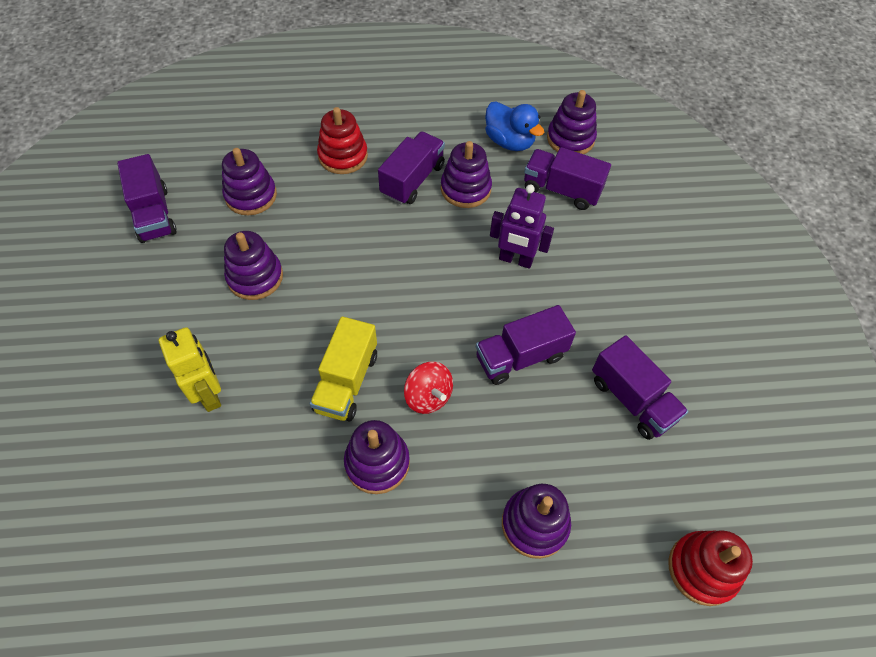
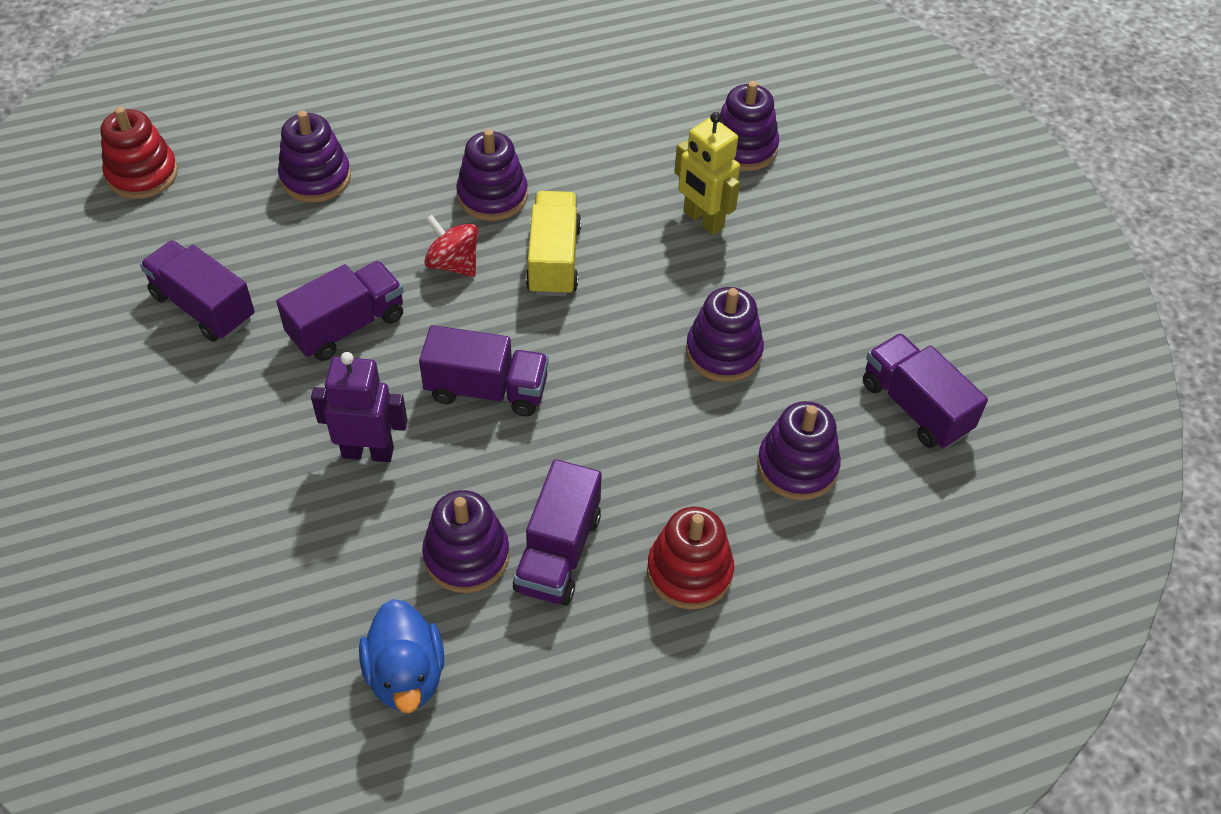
camera: 165 degrees right, 5 degrees down
(509, 142) = (406, 674): blue duck -> blue duck turned 135 degrees counterclockwise
(561, 190) = (303, 590): purple truck -> purple truck (486, 389)
(570, 139) = (291, 710): purple stacking toy -> purple stacking toy (743, 147)

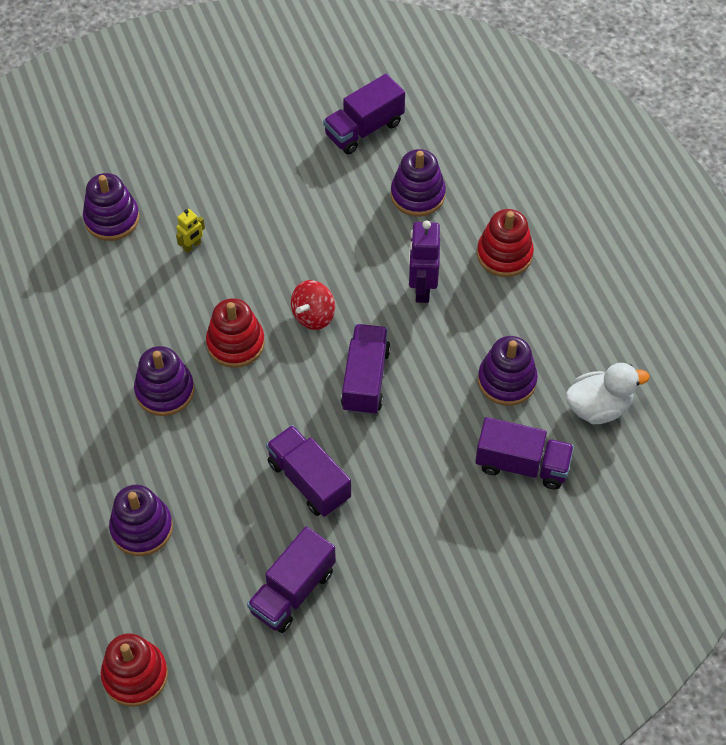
camera: 90 degrees left, 5 degrees up
(368, 452) = (427, 451): purple robot -> purple robot (422, 288)
(406, 674) = (598, 407): blue duck -> white duck
(453, 264) = (241, 412): red spinning top -> red spinning top (313, 315)
(554, 260) = (235, 343): yellow truck -> red stacking toy
(558, 552) = (498, 327): purple truck -> purple truck (522, 464)
(703, 220) = (192, 246): yellow robot -> yellow robot, size x0.55
(723, 352) = (322, 234): purple stacking toy -> none

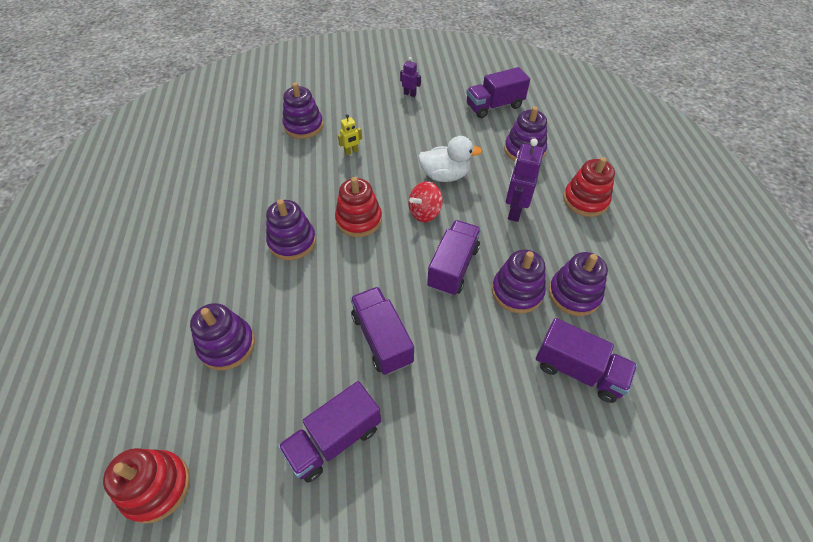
camera: 15 degrees right, 5 degrees down
(241, 132) = (410, 94): none -> purple robot
(443, 392) = (517, 291): none -> purple stacking toy
(598, 407) = (656, 335): white duck -> white duck (445, 175)

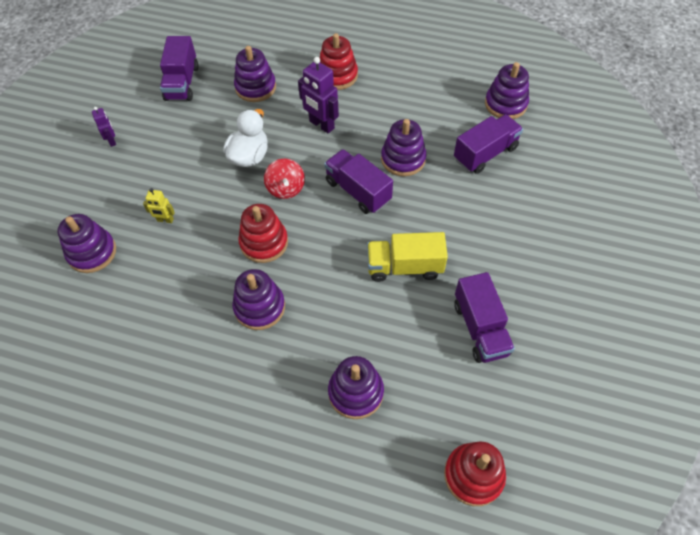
camera: 65 degrees left, 5 degrees up
(351, 152) = (165, 220): yellow robot -> yellow robot turned 105 degrees clockwise
(382, 339) = (404, 267): purple truck -> yellow truck
(410, 94) = (112, 141): purple robot -> purple robot turned 105 degrees clockwise
(574, 294) = (422, 126): purple stacking toy -> purple stacking toy (505, 104)

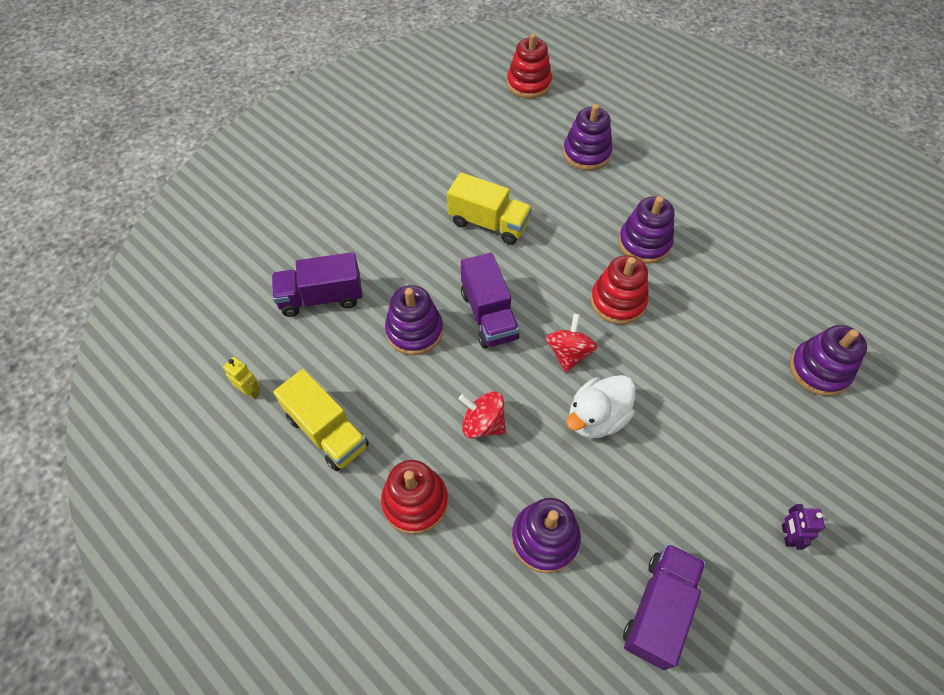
camera: 155 degrees left, 0 degrees up
(165, 220) = (725, 374): yellow robot -> yellow robot (250, 391)
(321, 125) = (483, 424): purple robot -> red spinning top
(412, 85) = (327, 431): none -> yellow truck
(480, 328) = (458, 155): purple truck -> none
(505, 104) = (242, 348): purple stacking toy -> none

